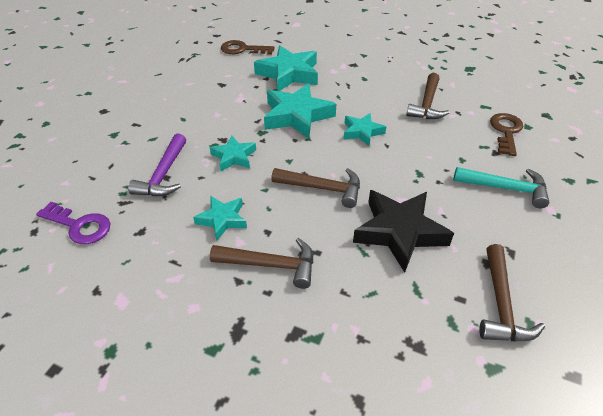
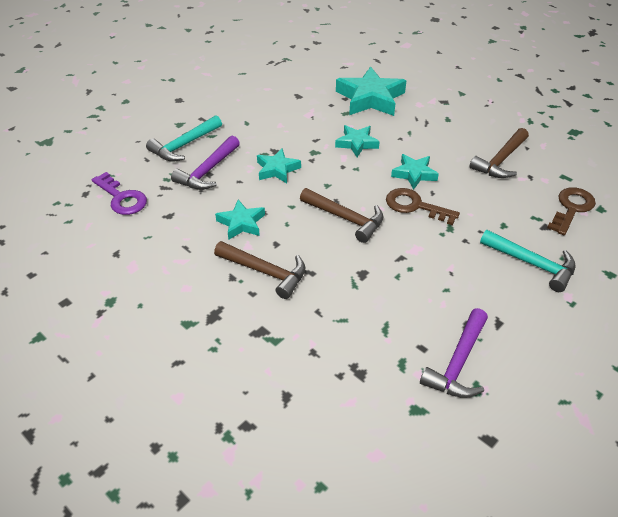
camera: 20 degrees right, 0 degrees up
(127, 154) = (184, 145): none -> turquoise hammer
(242, 49) = (335, 63): brown key -> brown key (414, 206)
(297, 116) = (357, 143): turquoise star -> turquoise star, size x0.57
(399, 232) = (398, 276): black star -> none
(501, 304) = (458, 363): brown hammer -> purple hammer

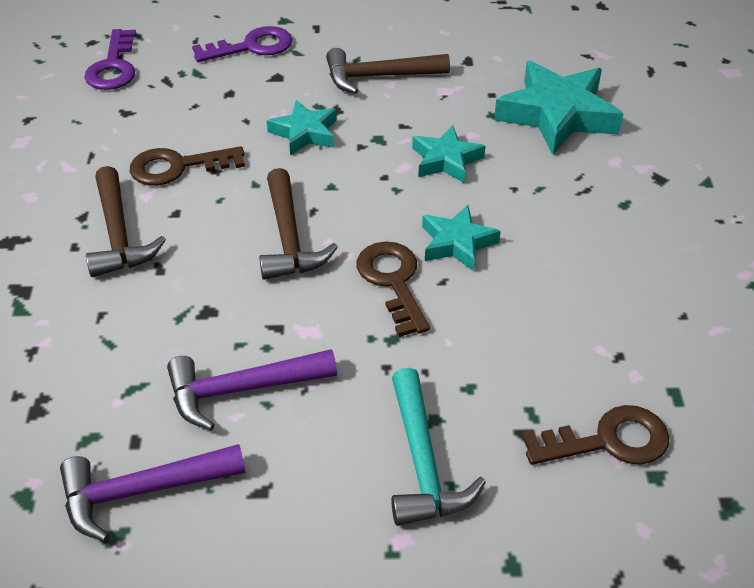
camera: 45 degrees right, 0 degrees up
(184, 145) = (252, 47): turquoise hammer -> purple key
(207, 171) = (232, 89): purple hammer -> purple hammer (241, 390)
(241, 223) = (177, 167): turquoise star -> brown key
(500, 161) = (609, 306): brown hammer -> brown hammer (378, 77)

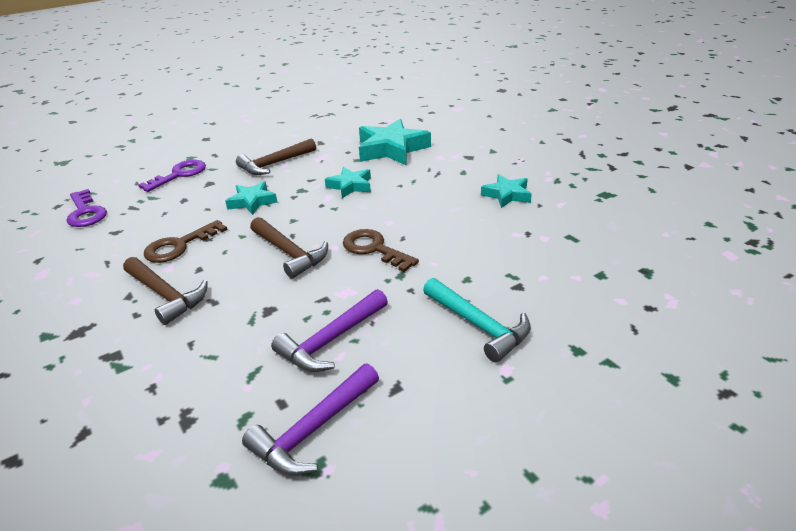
camera: 30 degrees left, 10 degrees down
(457, 243) = (393, 218): turquoise star -> turquoise star (507, 195)
(609, 441) = (562, 270): brown key -> none

